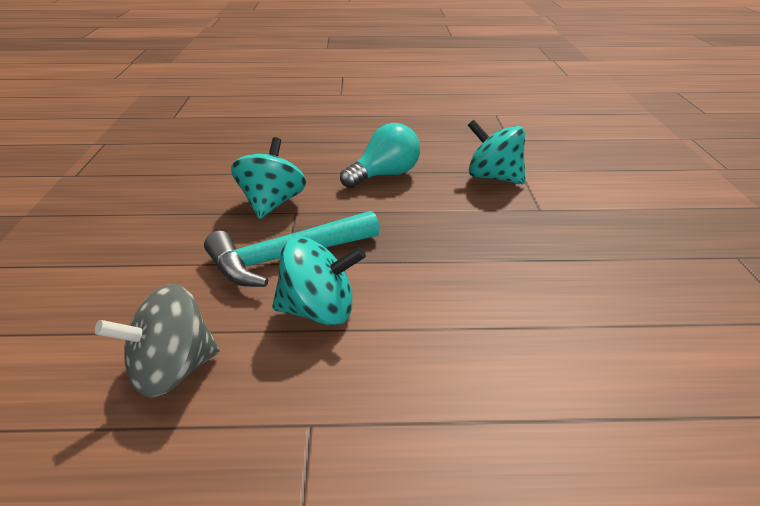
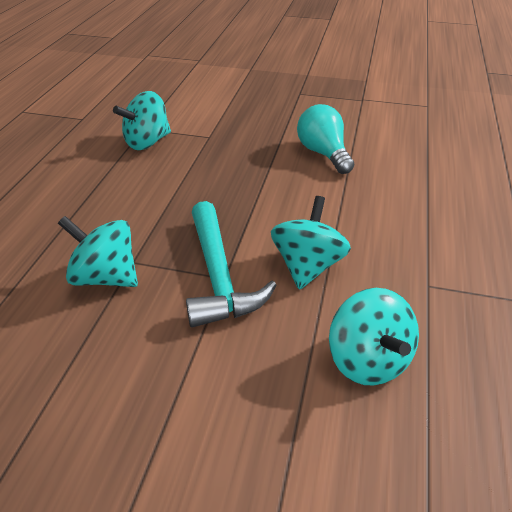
camera: 75 degrees left, 10 degrees up
(171, 373) = (368, 360): grey spinning top -> turquoise spinning top
(384, 175) = (98, 195): turquoise light bulb -> turquoise light bulb (323, 153)

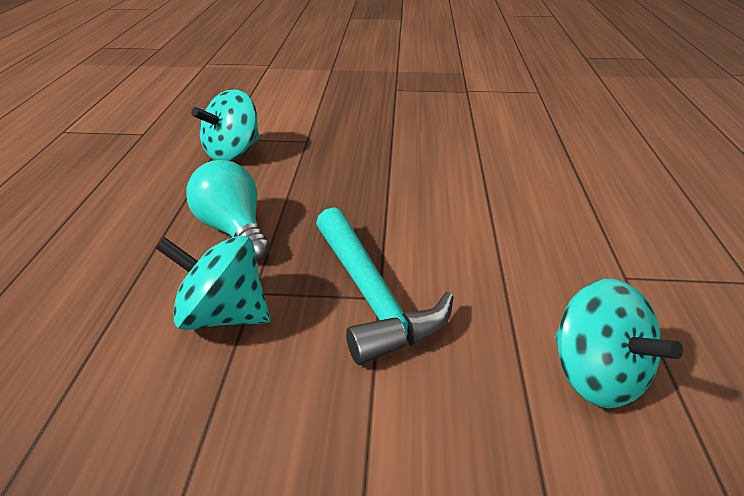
camera: 10 degrees left, 5 degrees down
(307, 266) = (477, 272): turquoise spinning top -> none
(323, 153) = (446, 147): turquoise light bulb -> turquoise light bulb (233, 230)

